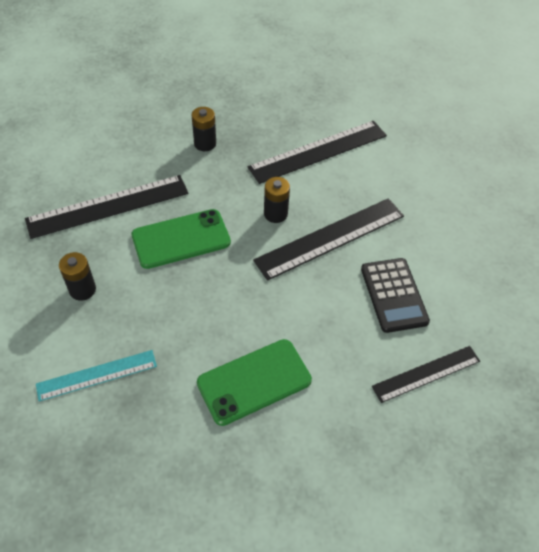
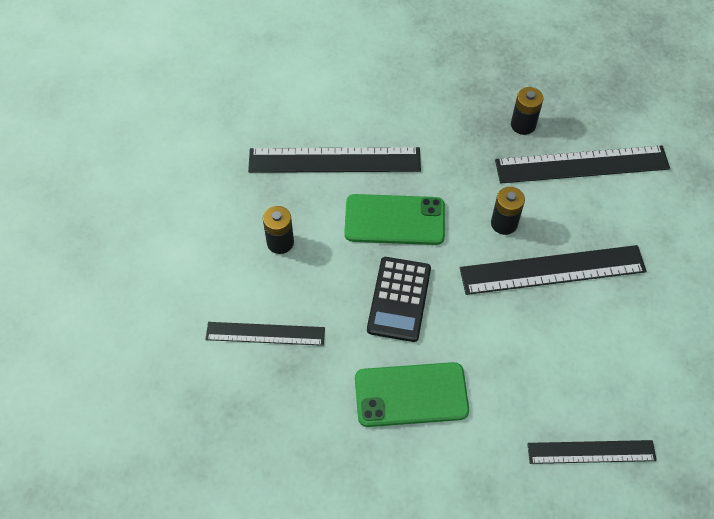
camera: 25 degrees right, 5 degrees up
(97, 375) = (265, 333): turquoise ruler -> black ruler
(205, 143) = (459, 118): black battery -> black battery (523, 125)
(393, 295) = (594, 356): black calculator -> black calculator (399, 299)

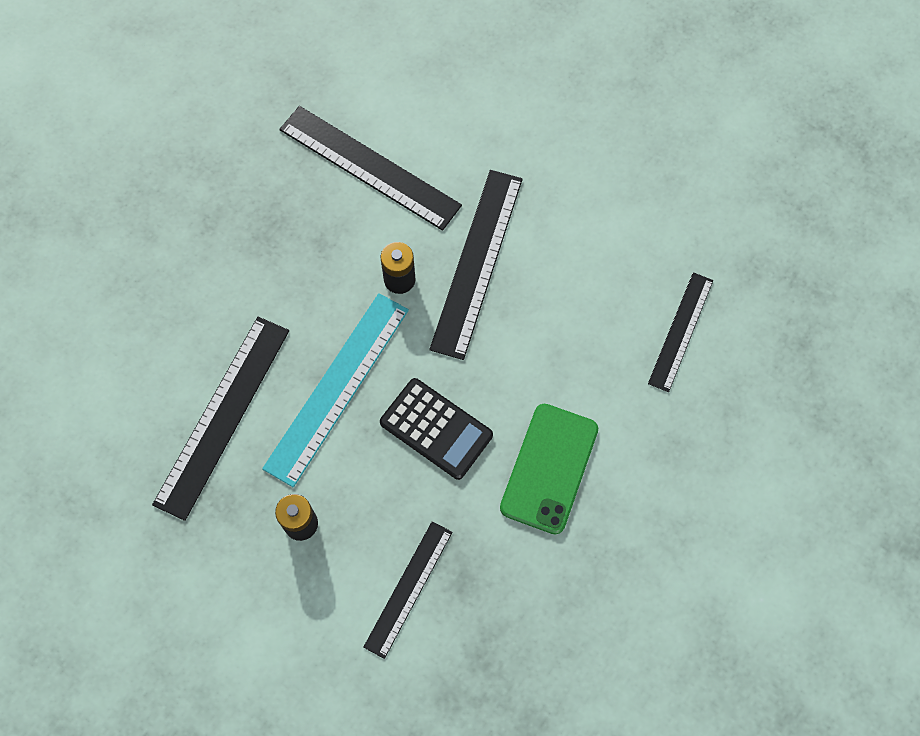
camera: 65 degrees left, 10 degrees up
(394, 220) = (337, 387): green phone -> turquoise ruler
(523, 125) = (287, 196): black battery -> none
(582, 165) = (369, 167): black ruler -> black ruler turned 75 degrees counterclockwise

